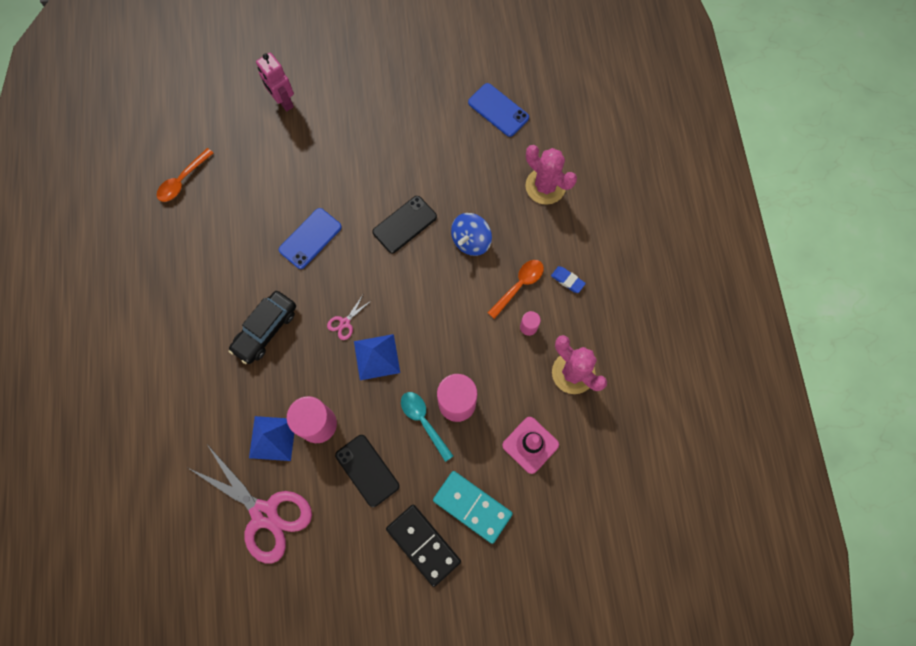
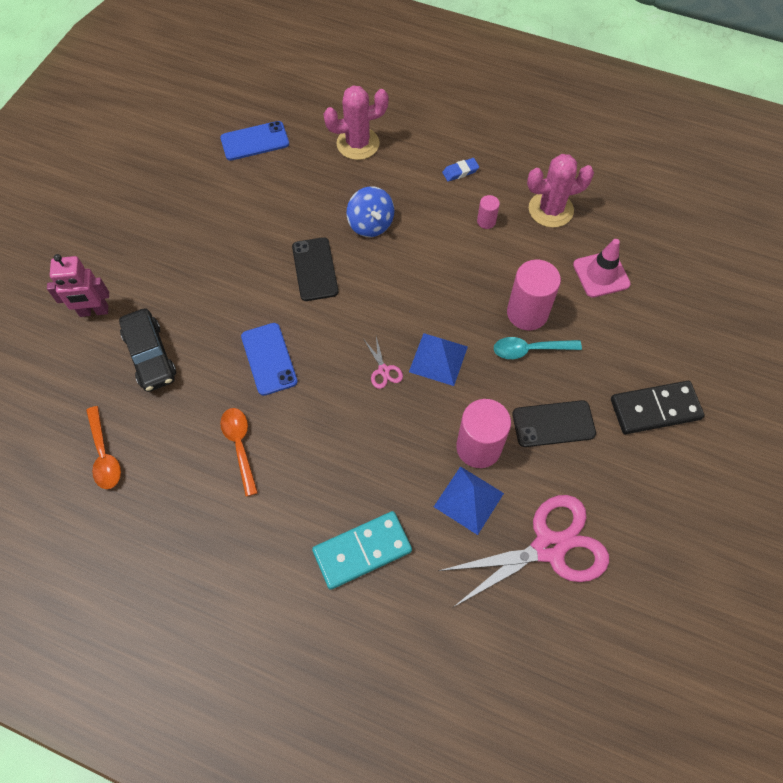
camera: 60 degrees left, 10 degrees down
(265, 330) = (342, 450): black car -> black car (150, 355)
(472, 506) = (637, 349): turquoise domino -> turquoise domino (362, 550)
(519, 285) = (441, 209): orange spoon -> orange spoon (240, 446)

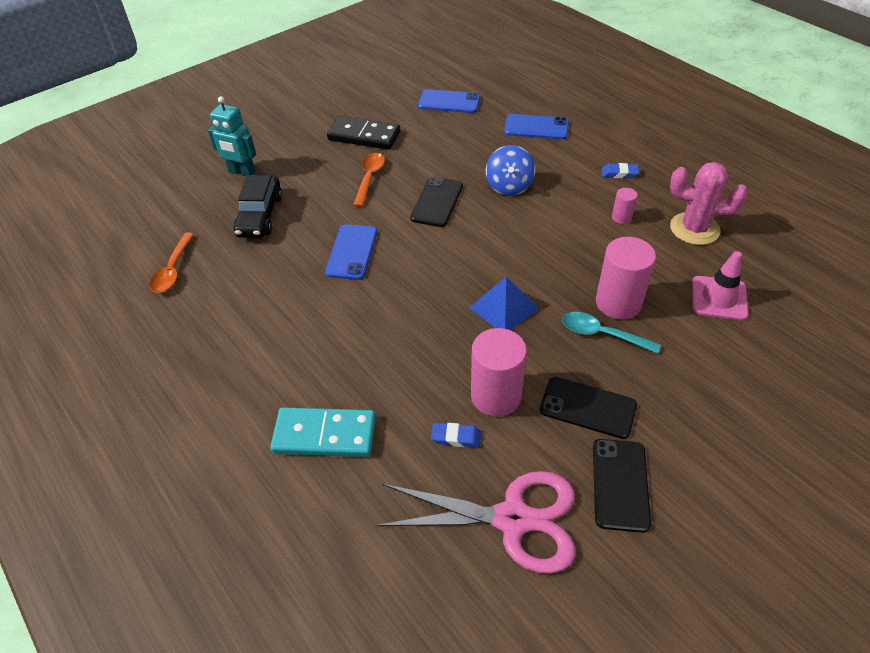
camera: 30 degrees right, 15 degrees down
(94, 311) = (242, 172): pink robot -> turquoise robot
(240, 446) = (280, 306): orange spoon -> orange spoon (369, 178)
(358, 144) = (536, 127): pink cactus -> blue phone
(383, 370) = (446, 297): pink scissors -> none
(469, 500) = (456, 437): blue pyramid -> blue eraser
(609, 479) = (620, 484): none -> black phone
(655, 409) = (713, 440): black domino -> black domino (364, 136)

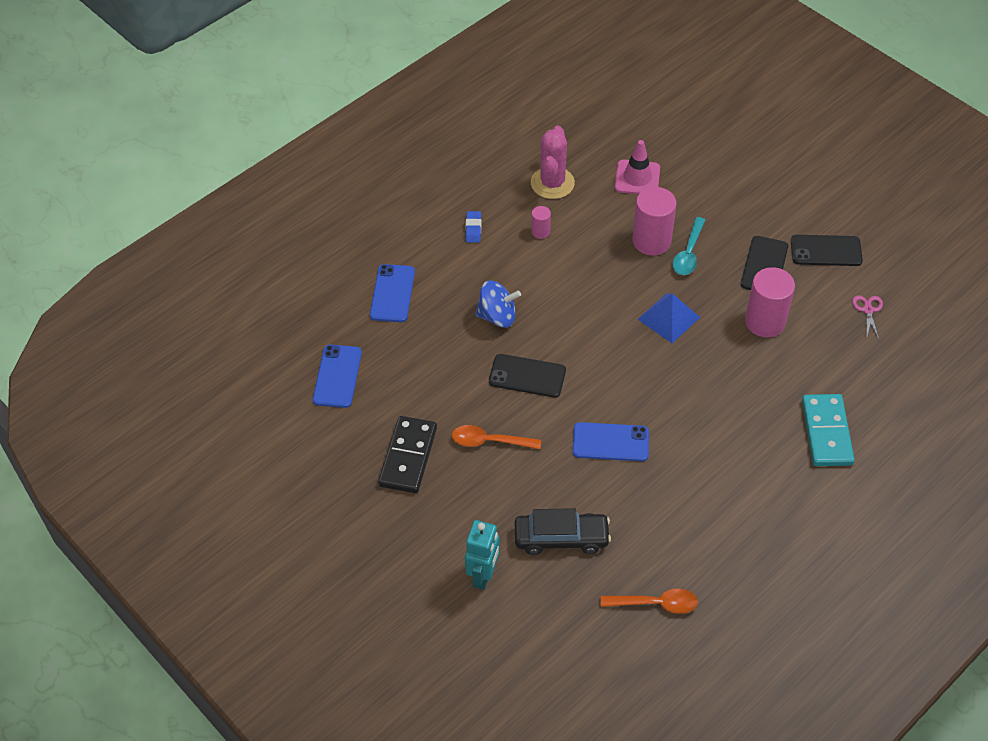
camera: 95 degrees left, 5 degrees up
(456, 437) = (809, 345): blue eraser -> none
(512, 519) = (868, 310): pink scissors -> pink scissors, size x0.40

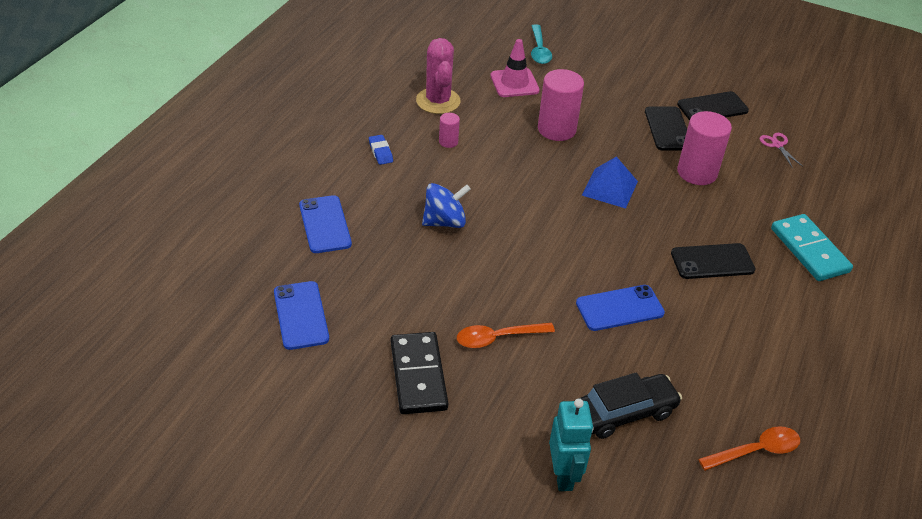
camera: 25 degrees left, 10 degrees down
(527, 376) = (503, 268): black phone -> black phone (712, 261)
(688, 253) = (596, 132): turquoise spoon -> turquoise spoon (539, 50)

